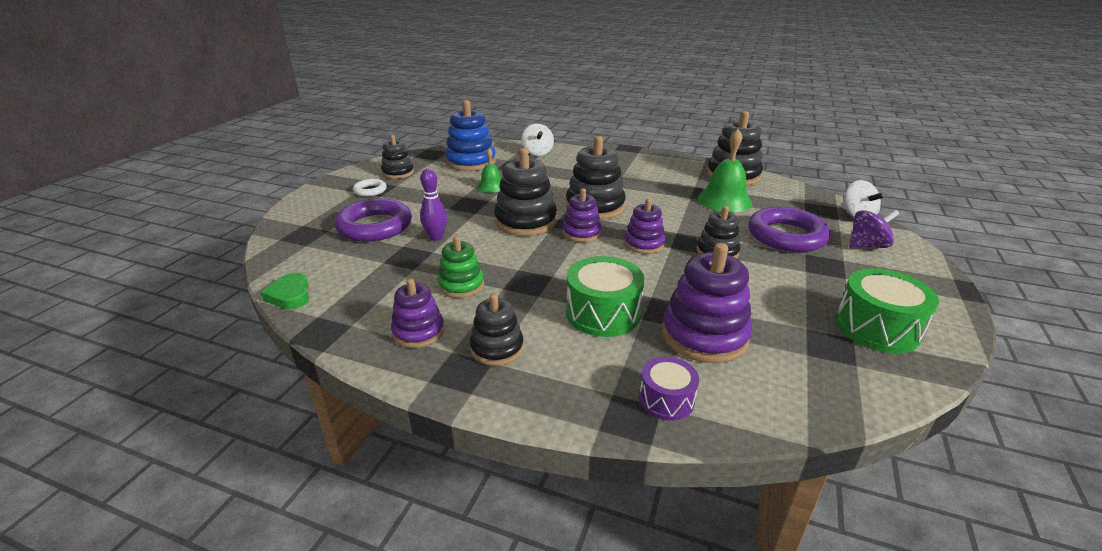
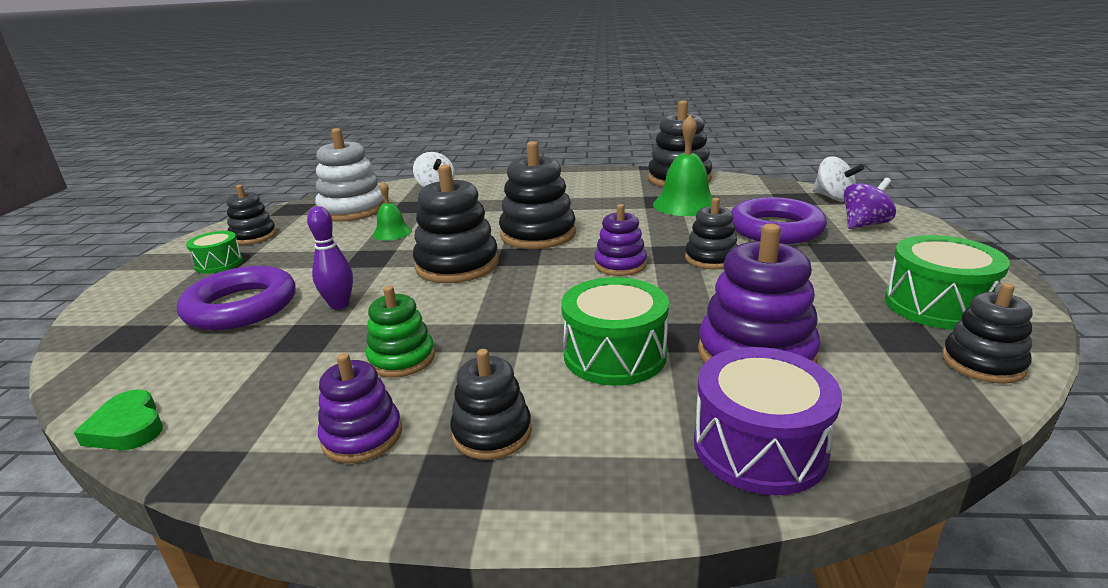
camera: 15 degrees left, 5 degrees down
(370, 190) = (219, 263): white ring -> green drum
(471, 162) = (352, 210): blue stacking toy -> white stacking toy
(581, 233) = (536, 266): purple stacking toy -> none
(666, 399) = (759, 447): purple drum -> purple drum, size x1.65
(879, 380) = (982, 363): none -> black stacking toy

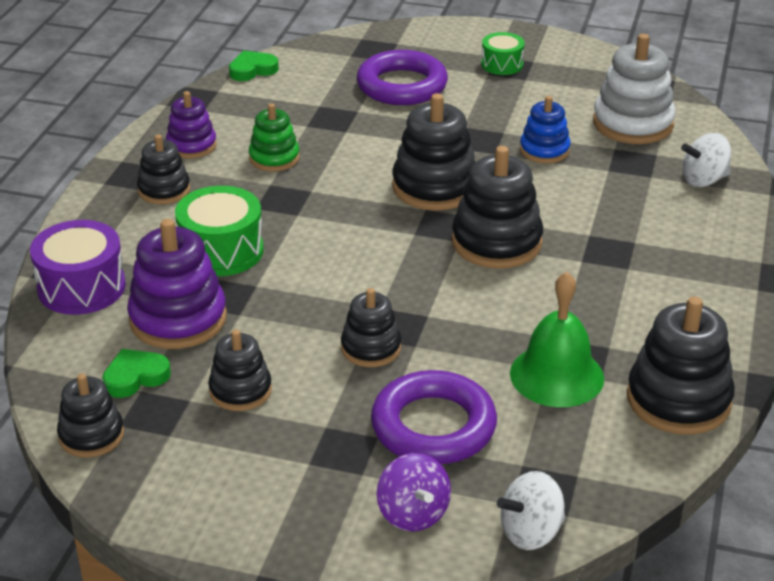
camera: 100 degrees right, 10 degrees up
(253, 236) = (568, 73): black stacking toy -> black stacking toy (240, 390)
(339, 305) = (380, 128): purple bowling pin -> none
(392, 232) = (544, 150): green bell -> blue stacking toy
(620, 265) = (386, 284): purple stacking toy -> none
(871, 359) = (135, 377): none -> green heart
(937, 305) = (188, 461): green drum -> none

